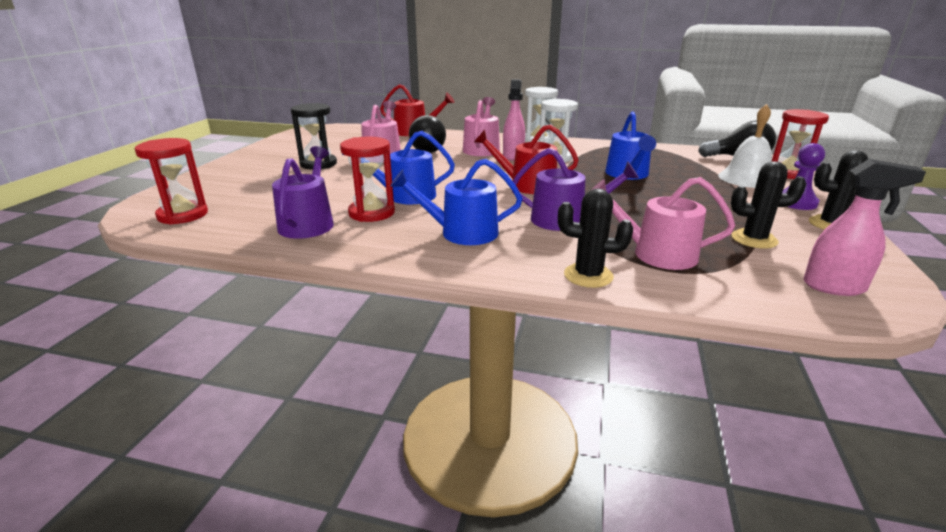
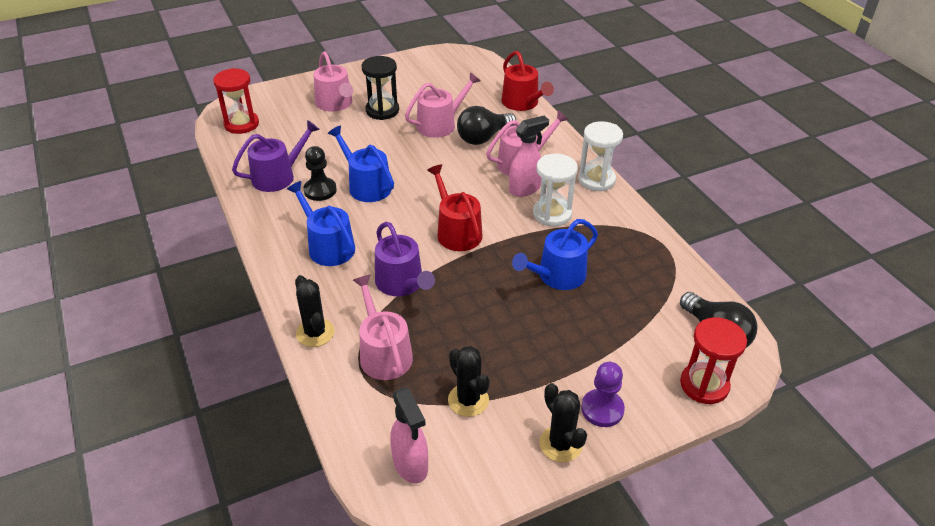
camera: 50 degrees right, 15 degrees up
(264, 174) = (335, 104): none -> pink watering can
(371, 213) = (320, 190): red hourglass -> black pawn
(746, 178) = (643, 358): white bell -> none

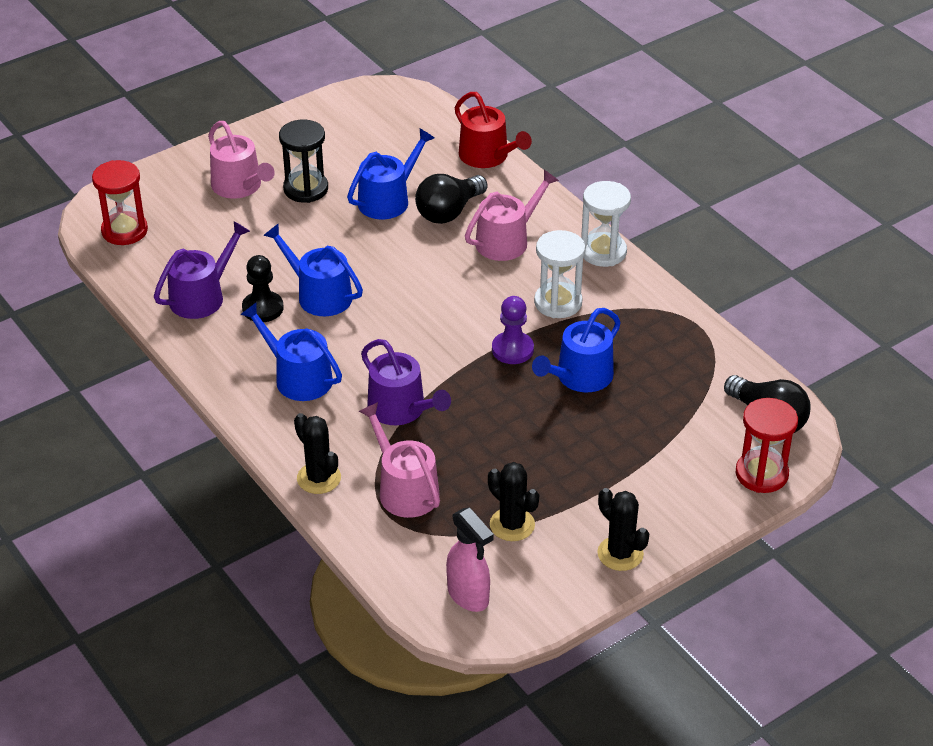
camera: 10 degrees left, 0 degrees up
(440, 124) = (388, 199): pink watering can -> blue watering can
(456, 231) = (448, 339): red watering can -> none
(525, 189) = (518, 274): pink spray bottle -> none
(602, 409) = (657, 513): purple pawn -> purple pawn (512, 349)

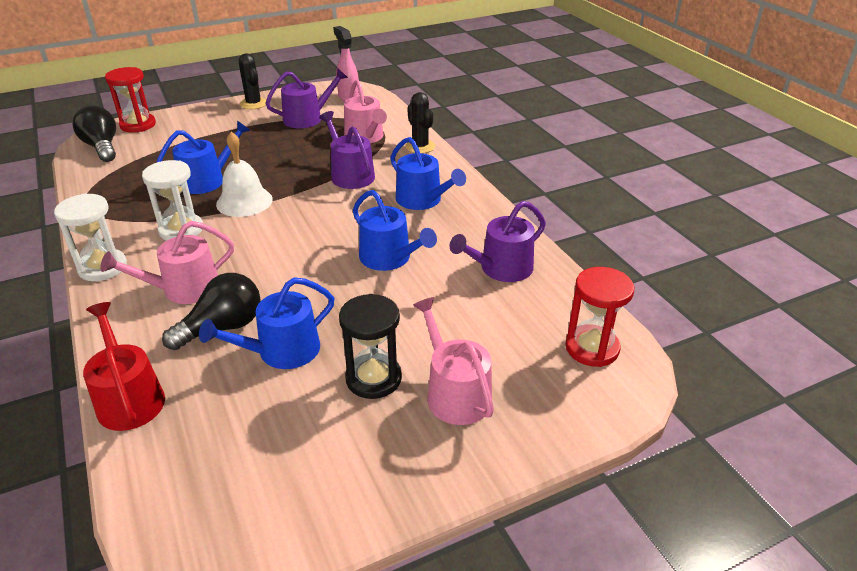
camera: 170 degrees left, 5 degrees down
(262, 308) = (444, 252): black pawn -> none
(512, 349) = (244, 201): purple pawn -> white bell
(512, 525) = (307, 118): black cactus -> purple watering can

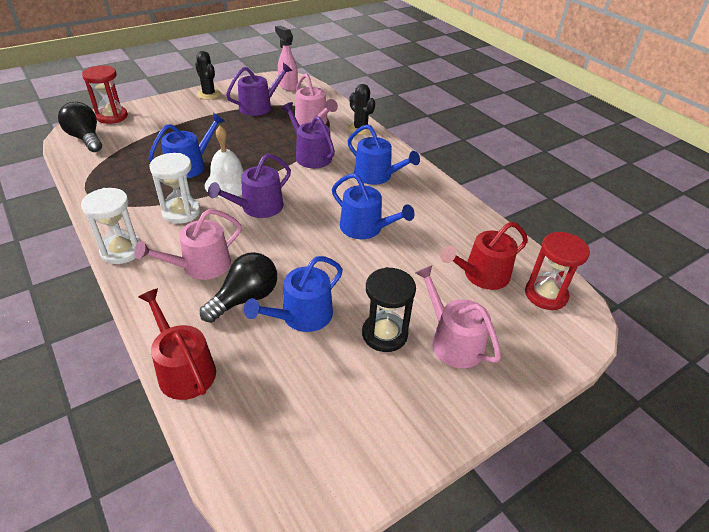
camera: 10 degrees left, 5 degrees up
(501, 269) = (456, 232): purple watering can -> purple watering can (258, 208)
(516, 320) = (481, 275): none -> red watering can

